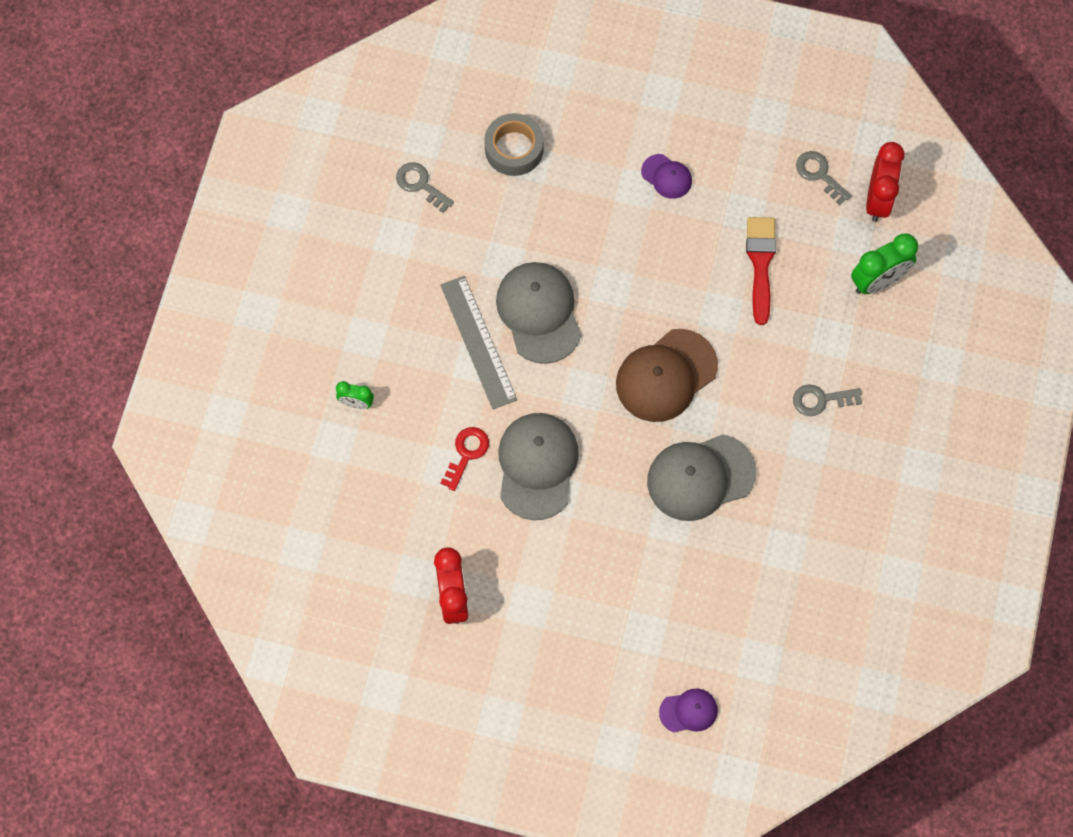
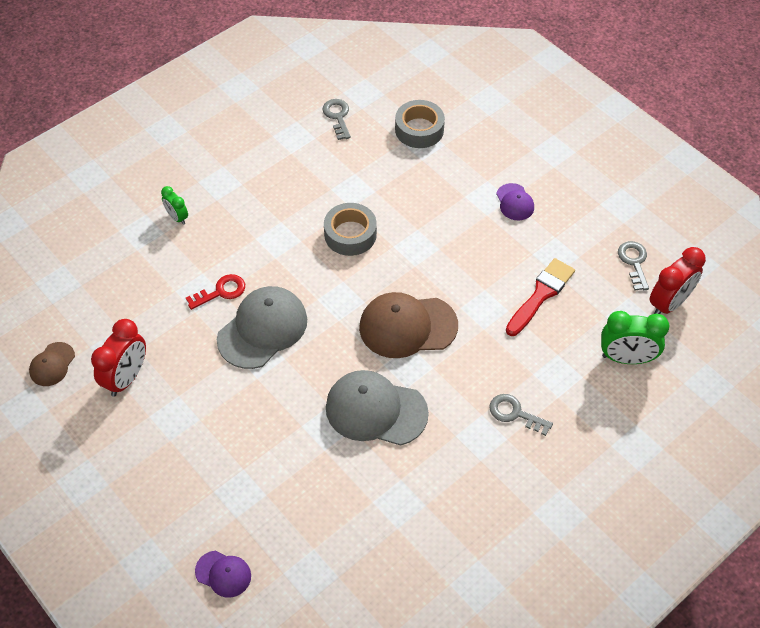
camera: 35 degrees right, 15 degrees down
(372, 631) = (52, 364): none -> brown cap
(478, 342) = (292, 228): grey ruler -> none
(539, 313) = (350, 234): grey cap -> grey tape

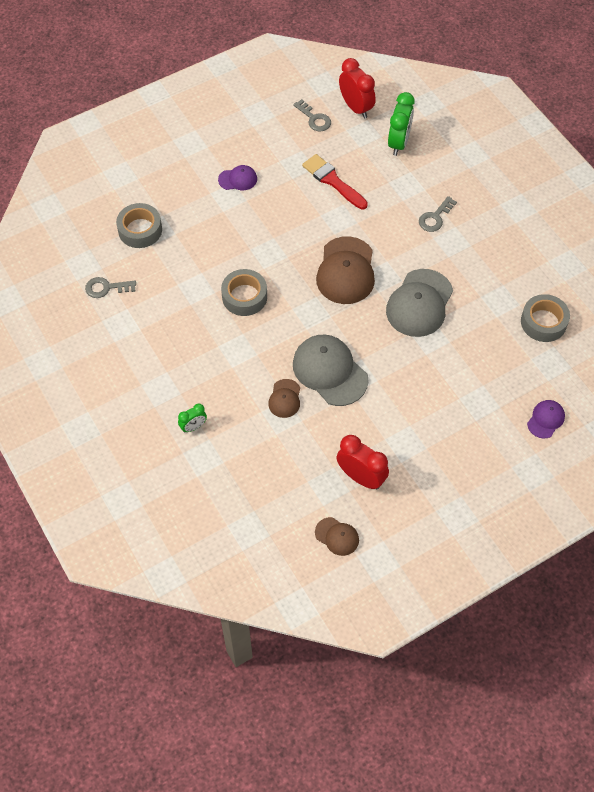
camera: 80 degrees left, 5 degrees up
(221, 292) = (285, 398): red key -> brown cap
(374, 560) = (543, 322): none -> grey tape
(634, 262) = (314, 119): grey key -> grey key turned 135 degrees counterclockwise

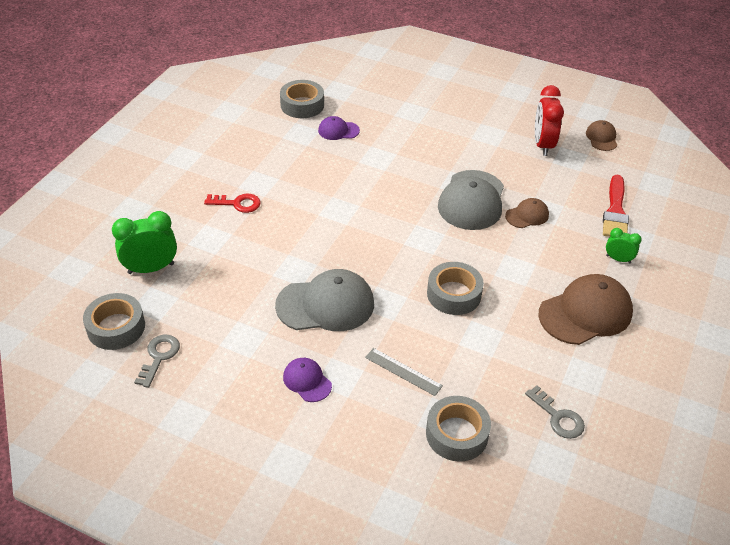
camera: 125 degrees left, 15 degrees down
(205, 230) = (403, 371): none -> grey ruler
(332, 181) = (246, 297): red brush -> red brush (615, 211)
(346, 271) = (355, 236): brown cap -> brown cap (585, 313)
(356, 108) = (116, 327): red clock -> grey tape
(419, 303) = (348, 176): grey cap -> grey cap (326, 305)
(435, 217) = (237, 203): grey key -> red key
(546, 419) = (392, 78): purple cap -> purple cap (338, 130)

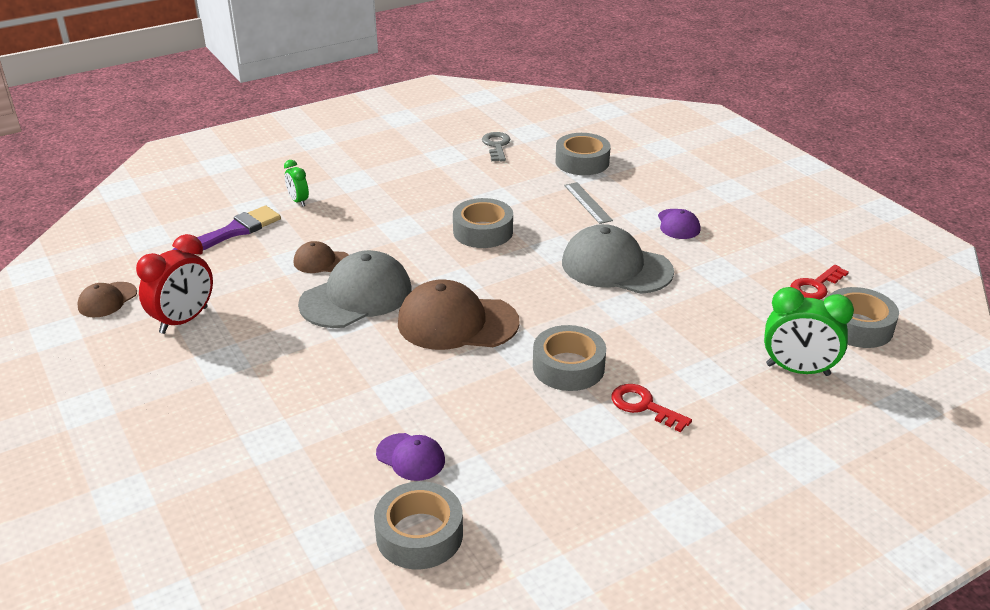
camera: 145 degrees left, 10 degrees down
(159, 357) = (815, 286): grey key -> red key
(298, 209) = (568, 367): none -> grey tape
(585, 313) = (387, 182): brown cap -> brown cap (457, 322)
(615, 211) = (232, 232): red brush -> purple brush

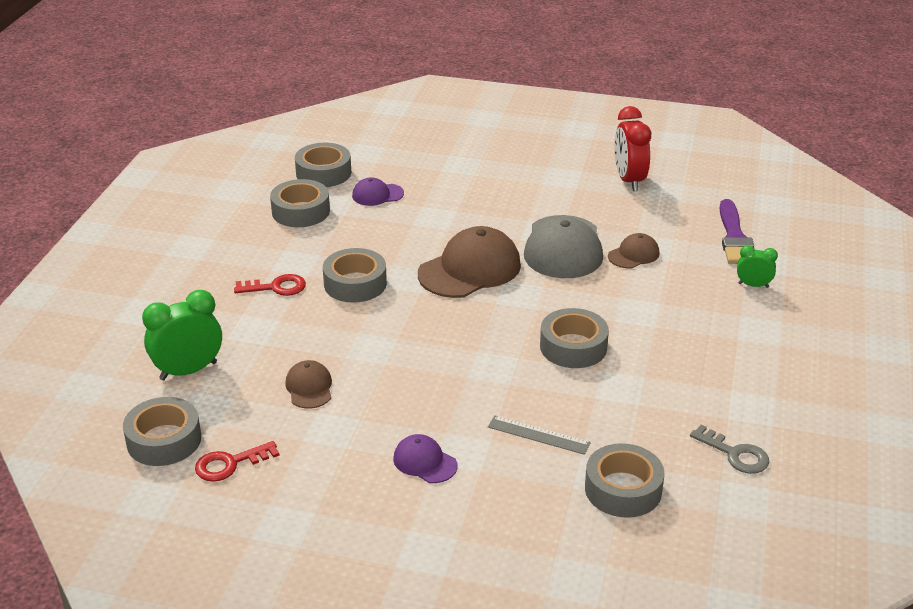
camera: 135 degrees right, 0 degrees up
(107, 300) = (695, 165): brown cap -> brown cap (309, 387)
(516, 488) = (300, 211): none -> grey tape
(616, 267) = (421, 379): grey cap -> none
(815, 286) = (230, 464): red key -> red key turned 120 degrees counterclockwise

